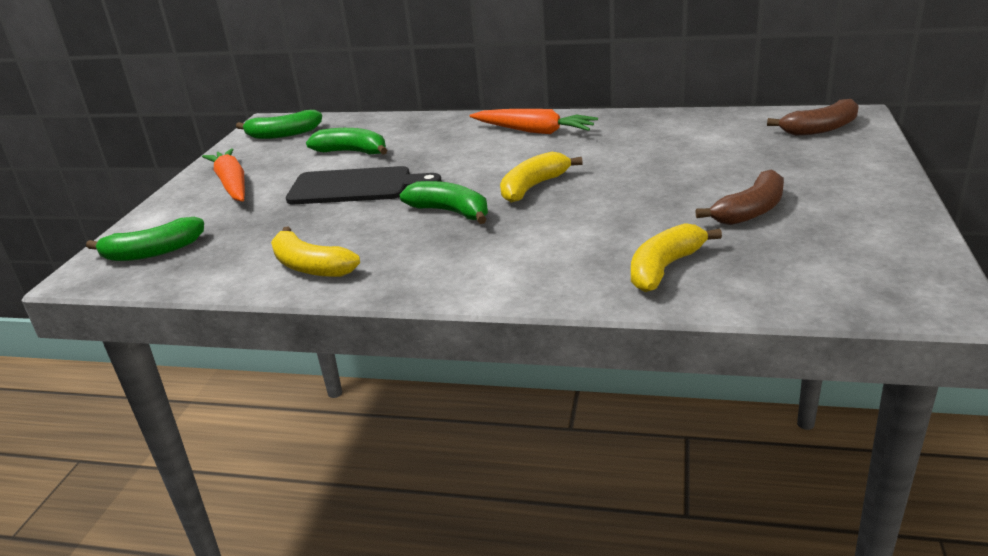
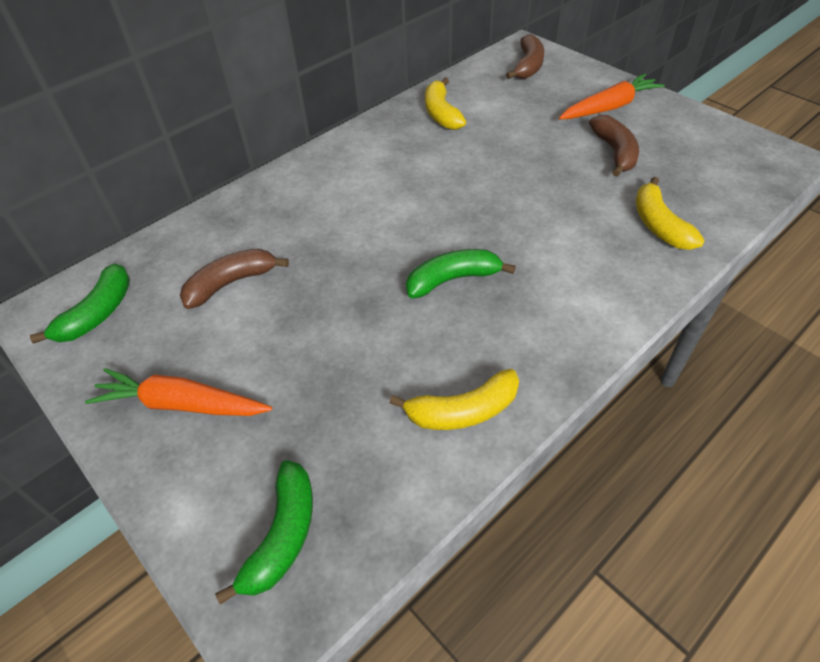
camera: 55 degrees left, 20 degrees up
(352, 152) = (231, 283): green banana -> brown banana
(356, 187) = (321, 313): black cutting board -> none
(533, 187) = (460, 217): yellow banana -> yellow banana (441, 113)
(534, 131) = (351, 166): orange carrot -> orange carrot (609, 107)

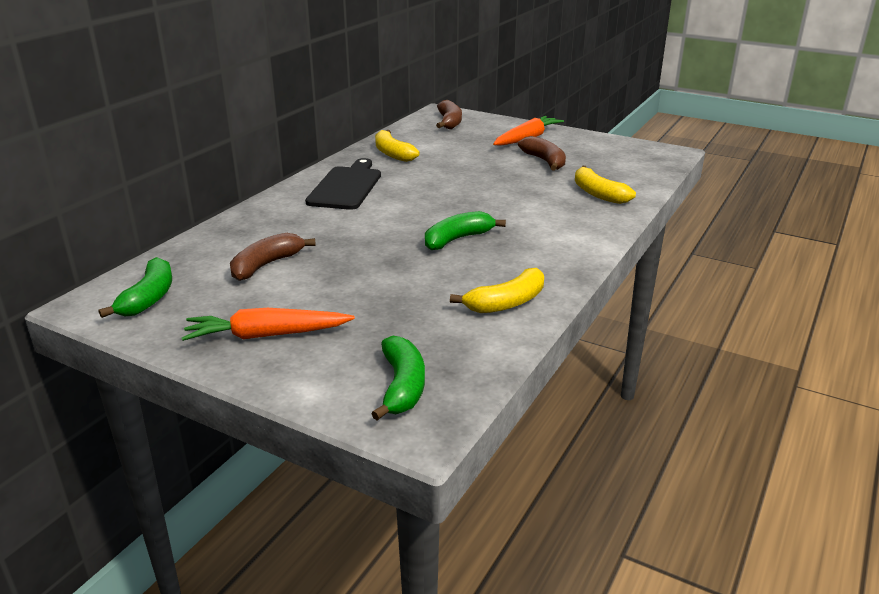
camera: 20 degrees left, 20 degrees down
(368, 164) = (346, 186): none -> black cutting board

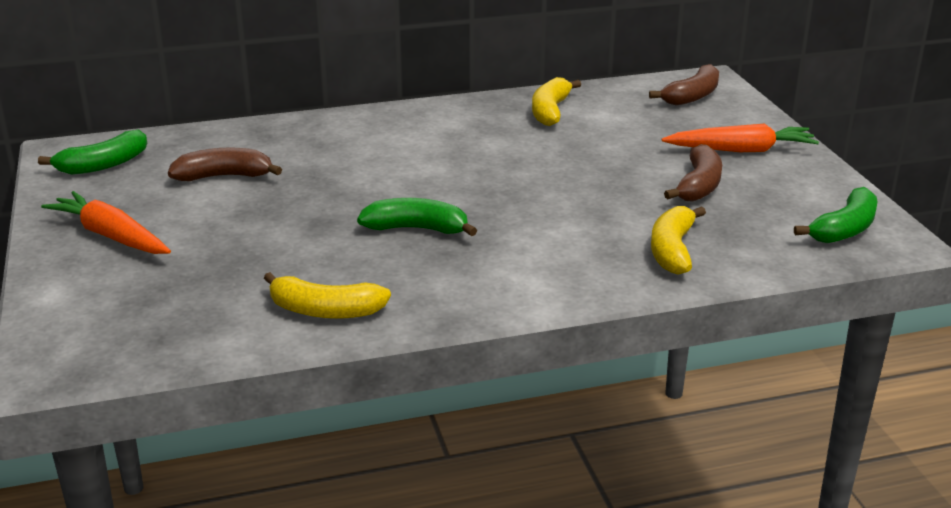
camera: 45 degrees right, 0 degrees up
(346, 186) = (433, 129): black cutting board -> none
(402, 386) = (107, 330): green banana -> green banana (844, 229)

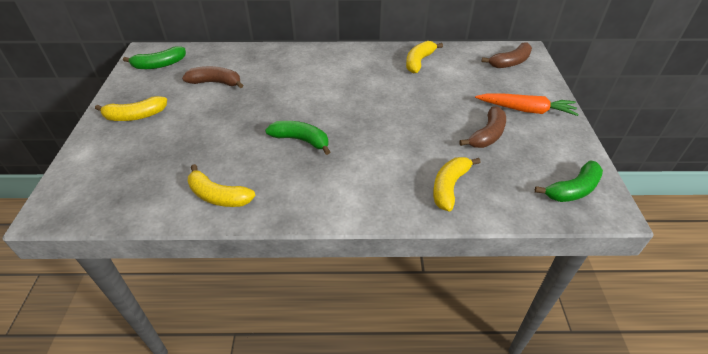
camera: 15 degrees right, 15 degrees up
(111, 236) = (135, 116): orange carrot -> yellow banana

